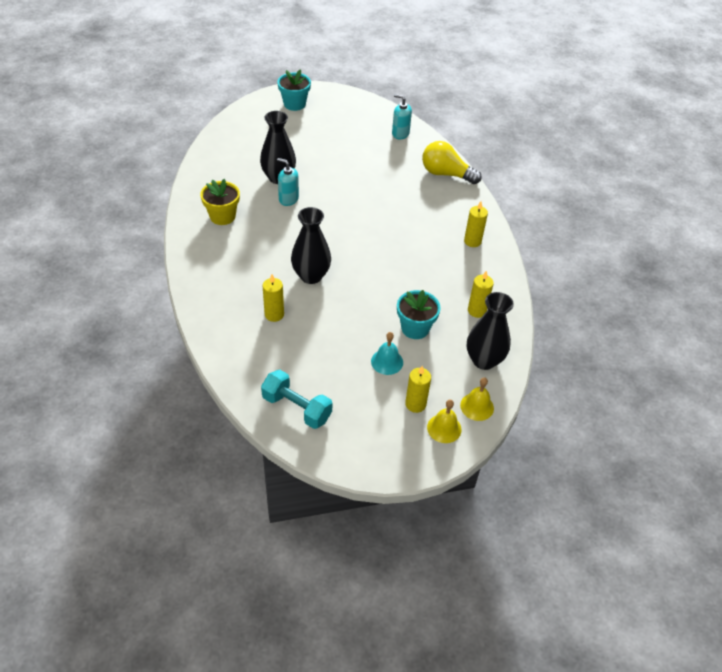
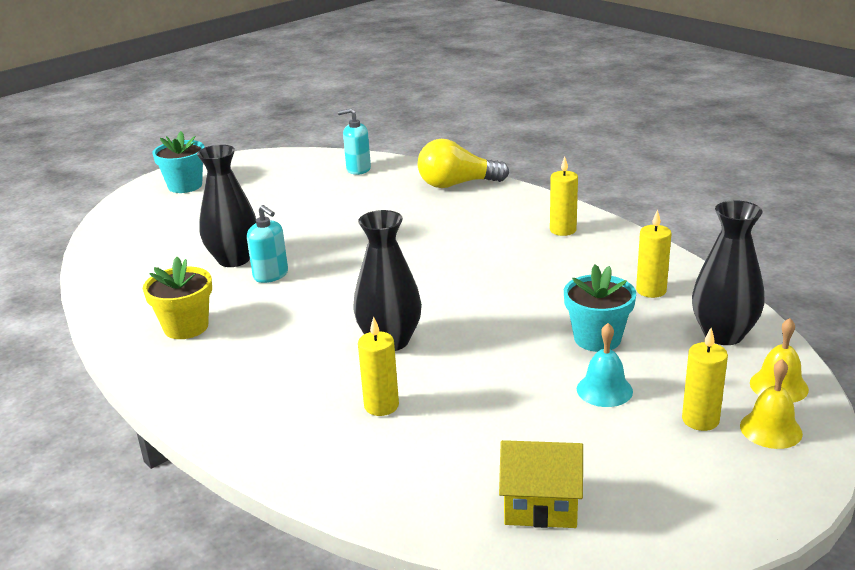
camera: 25 degrees left, 20 degrees down
(288, 199) = (271, 275): turquoise soap dispenser -> turquoise soap dispenser turned 135 degrees counterclockwise
(297, 408) = (540, 505): turquoise dumbbell -> yellow house

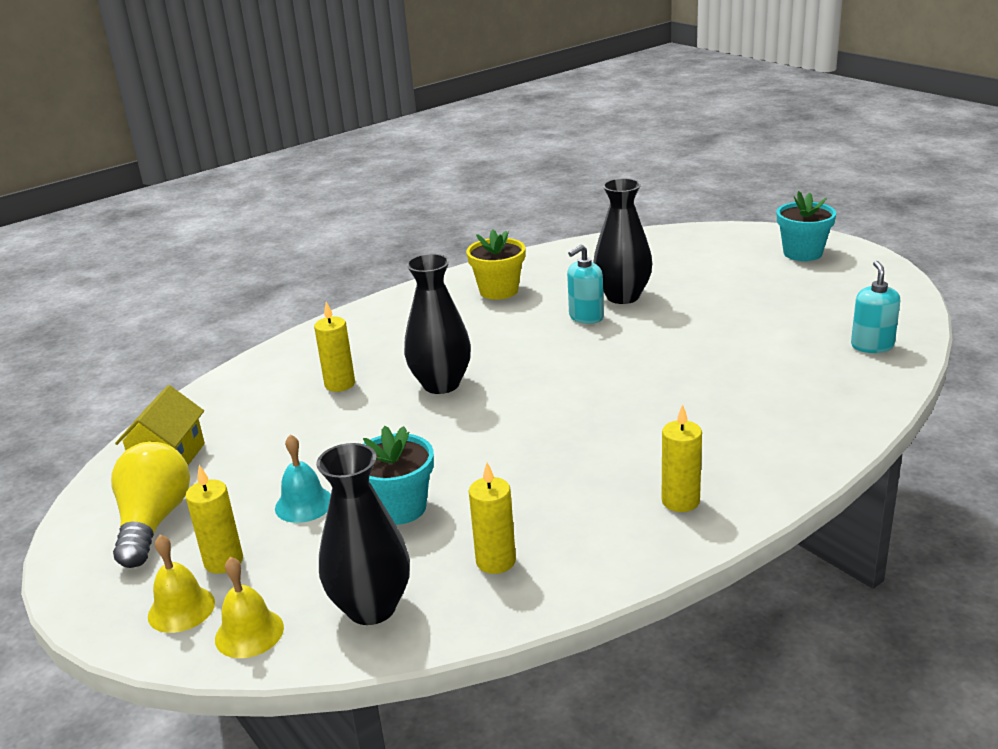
camera: 95 degrees right, 0 degrees up
(457, 184) = (831, 418): yellow light bulb -> yellow light bulb (153, 522)

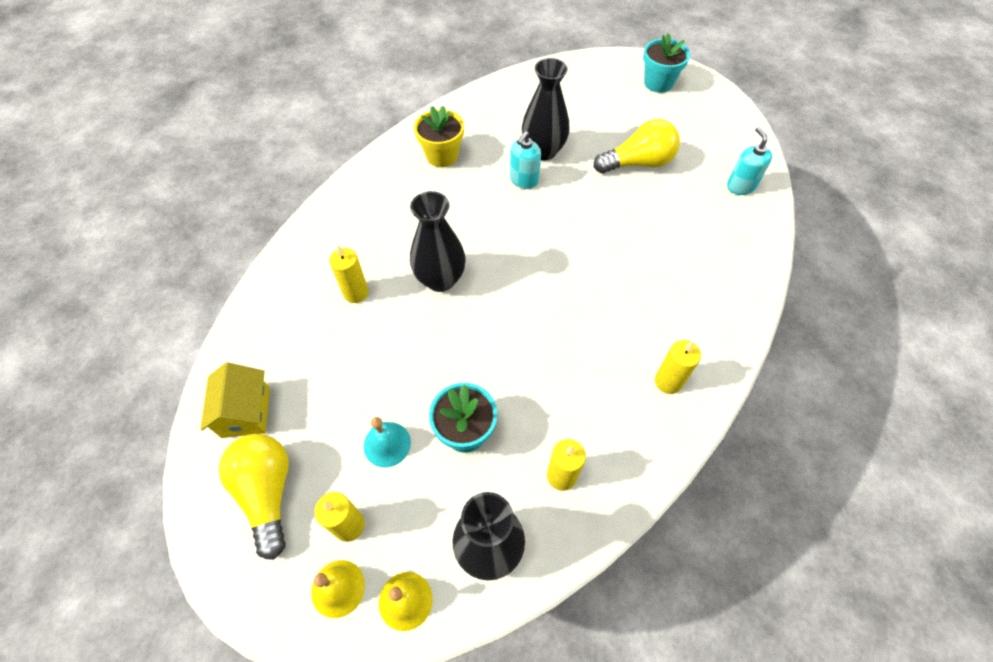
camera: 20 degrees left, 30 degrees up
(740, 315) = (638, 163): none -> yellow light bulb

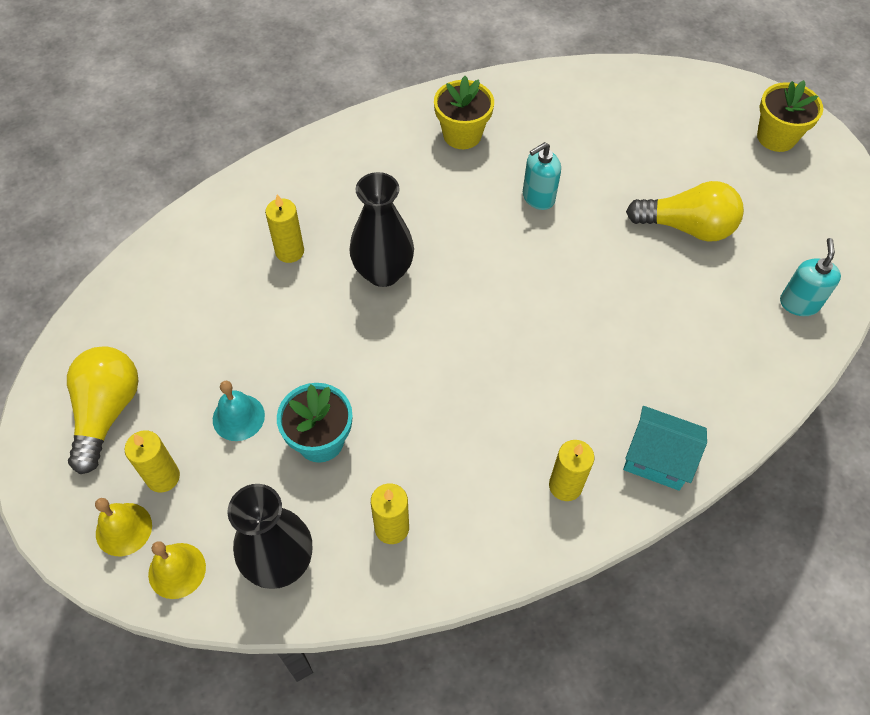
camera: 25 degrees right, 0 degrees up
(246, 412) = (125, 327): yellow house -> none
(543, 151) = (581, 171): black vase -> none
(658, 83) = (776, 137): turquoise flower pot -> yellow flower pot
(718, 332) = (657, 459): none -> turquoise house

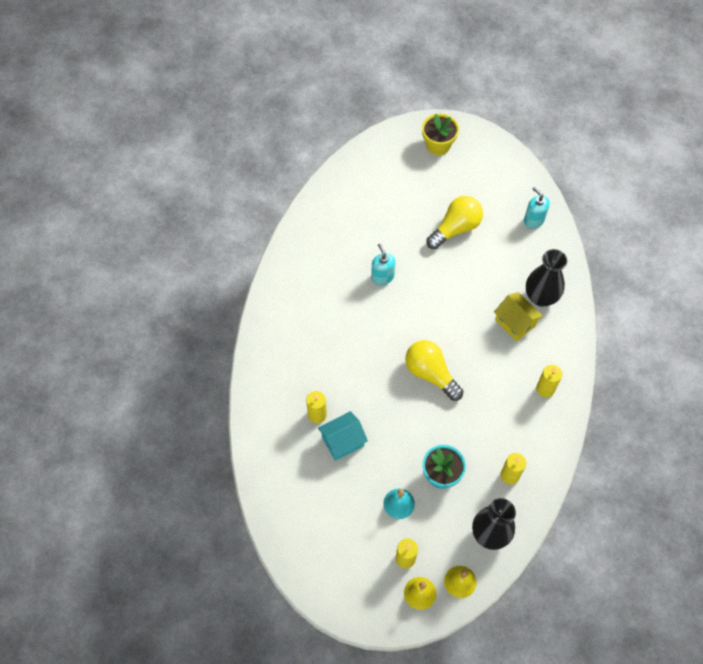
camera: 50 degrees left, 5 degrees up
(107, 412) = (346, 563): yellow light bulb -> yellow light bulb (430, 373)
(383, 272) = (368, 380): black vase -> black vase (541, 297)
(462, 135) = (311, 279): yellow flower pot -> none
(538, 197) = (382, 277): turquoise soap dispenser -> turquoise soap dispenser turned 150 degrees clockwise
(627, 381) = (515, 323): none -> yellow house
(657, 459) = (561, 342): turquoise house -> turquoise house (342, 441)

